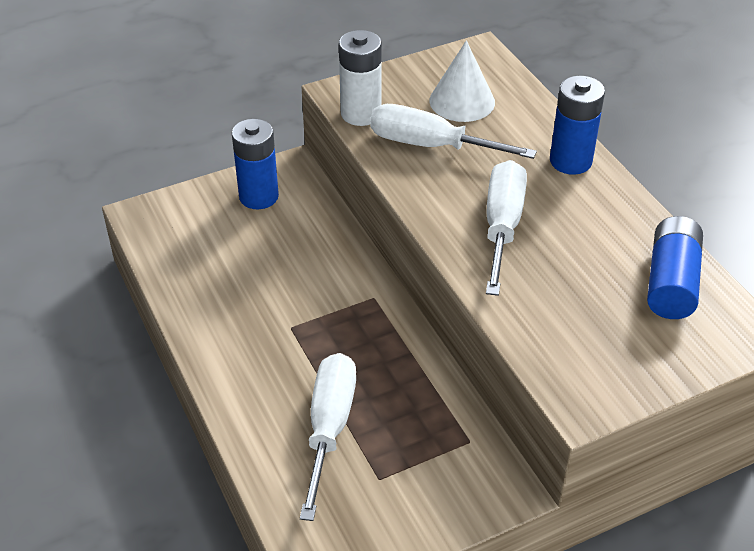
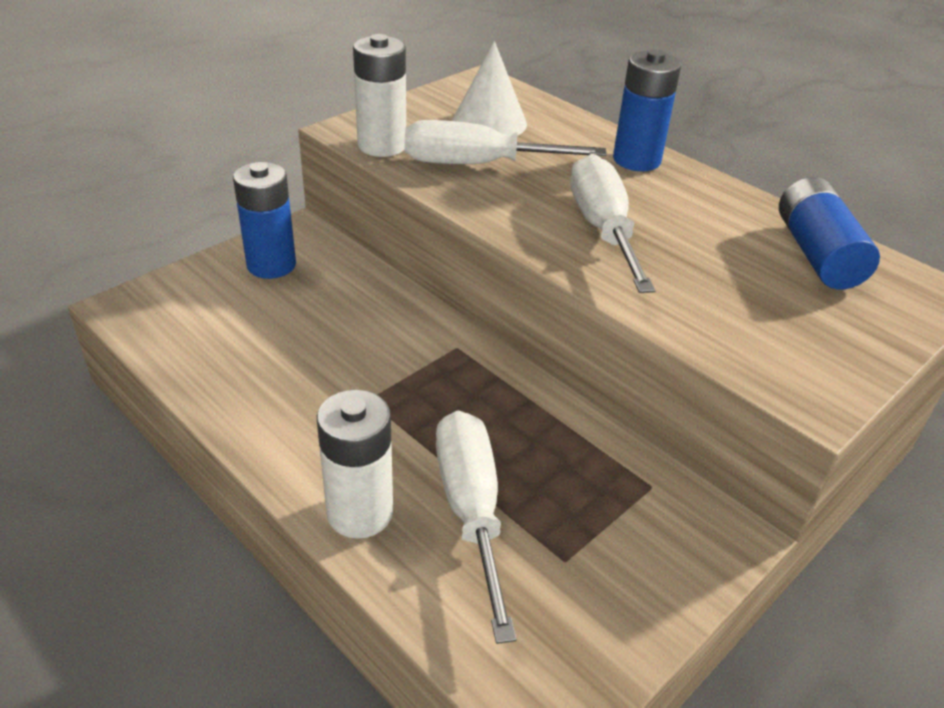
camera: 20 degrees left, 5 degrees down
(252, 411) = (360, 512): none -> white battery

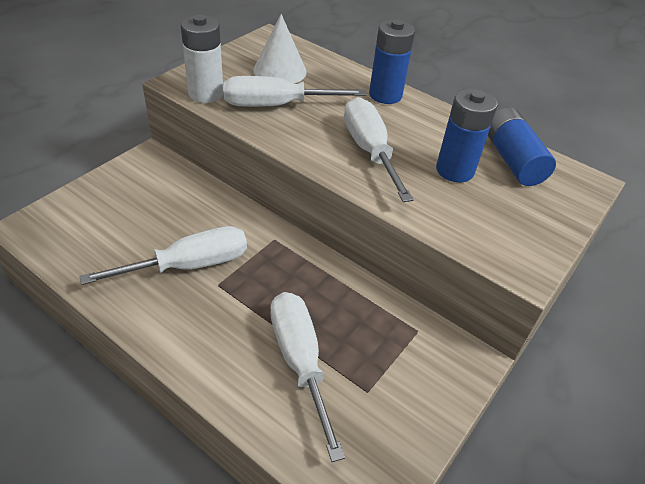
camera: 10 degrees left, 5 degrees up
(271, 265) = (133, 185): blue battery -> blue battery (455, 170)
(333, 371) = (189, 265): none -> white screwdriver
(360, 512) = (223, 372): white battery -> none

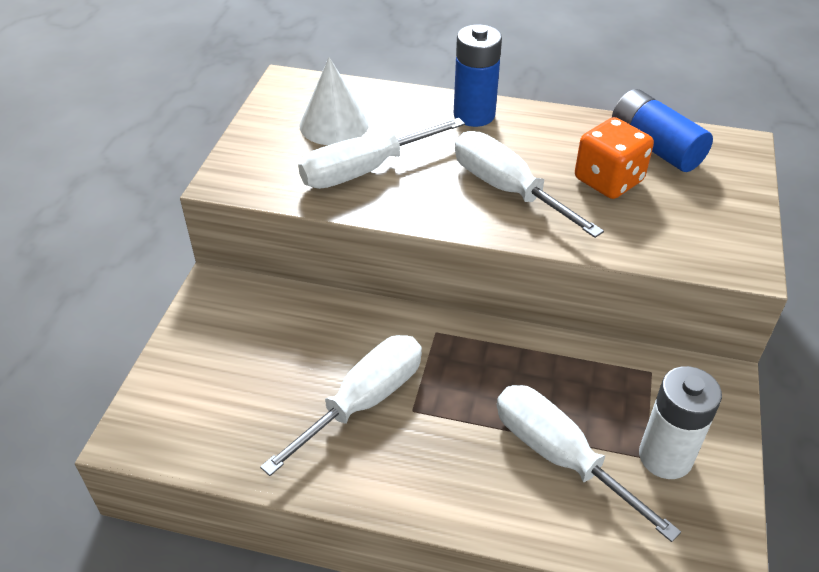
camera: 20 degrees left, 0 degrees up
(206, 94) = (271, 185): white battery -> white battery (665, 457)
(455, 170) = (608, 180): blue battery -> orange dice

